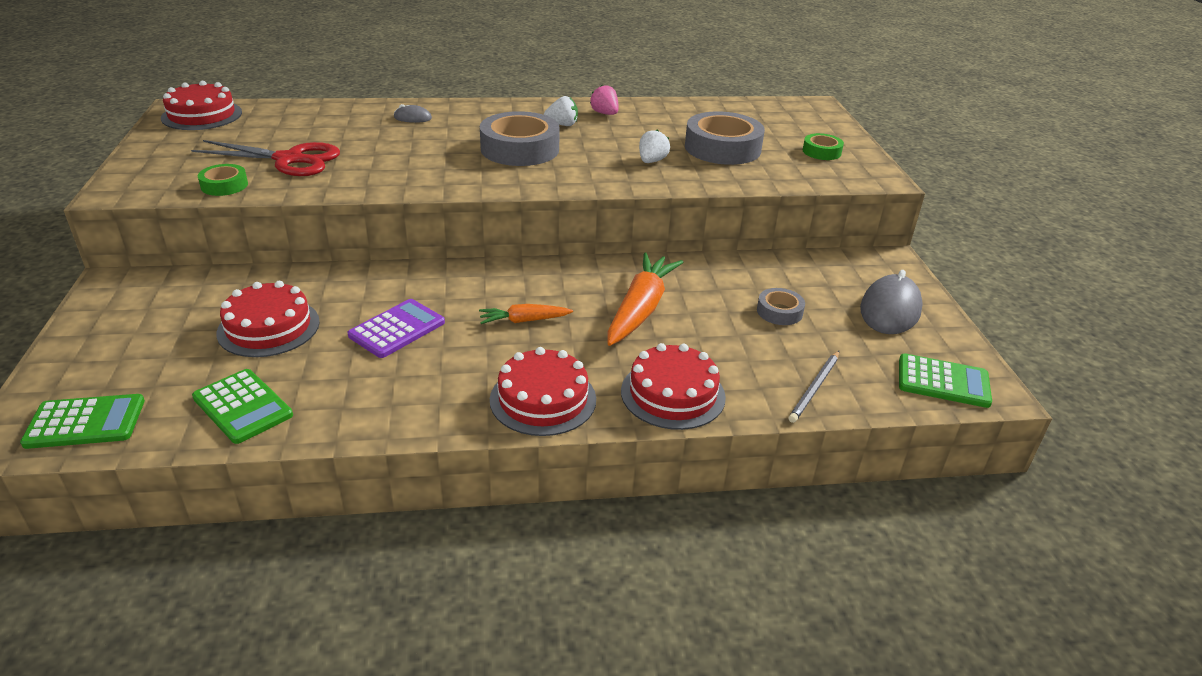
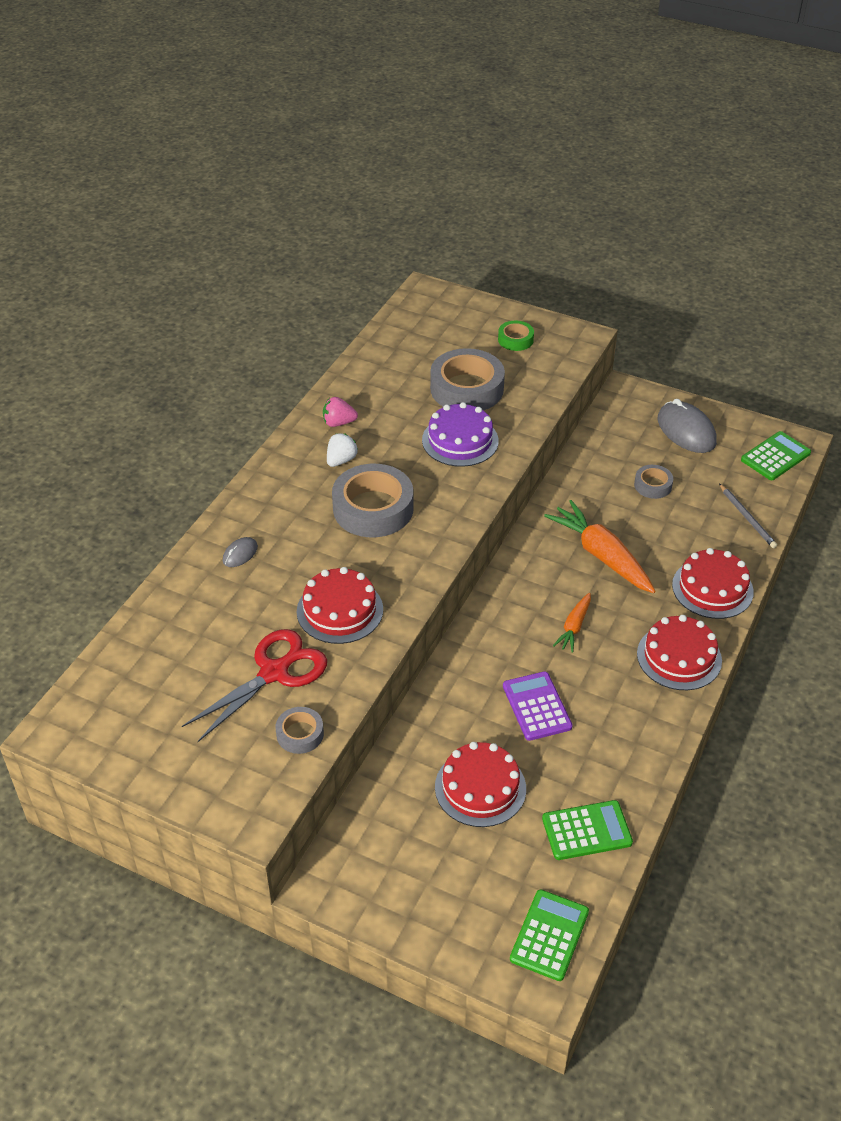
camera: 55 degrees left, 10 degrees up
(202, 115) = (93, 715): red cake -> red cake (340, 610)
(224, 185) = (300, 734): green tape -> grey tape
(652, 161) = (460, 440): white strawberry -> purple cake

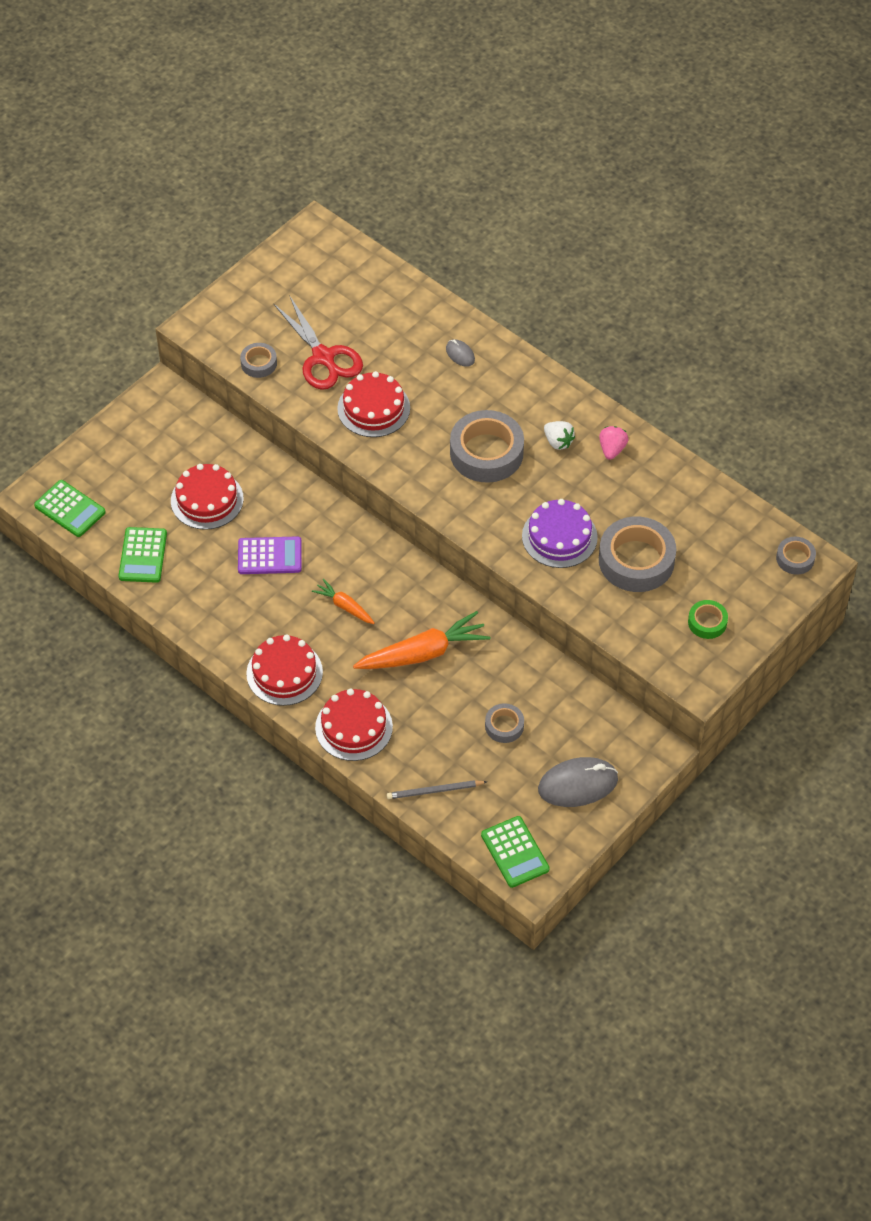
camera: 105 degrees right, 10 degrees up
(424, 301) = (795, 558): none -> grey tape

